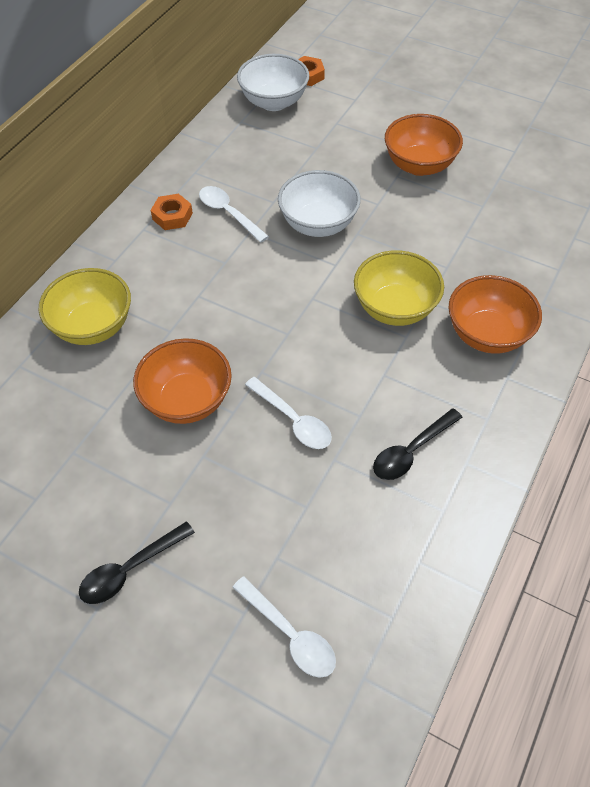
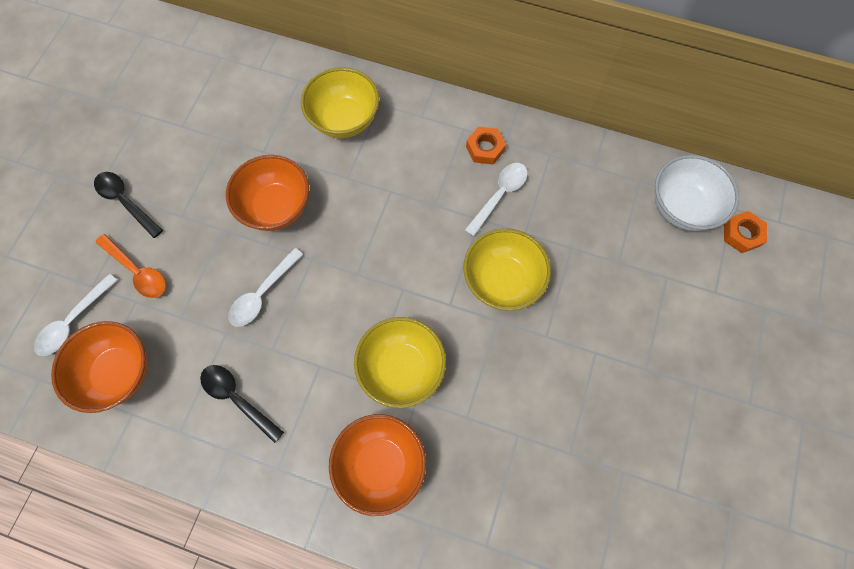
camera: 80 degrees right, 15 degrees up
(235, 555) = (137, 271): none -> orange spoon
(318, 224) = (502, 280): white bowl -> yellow bowl
(419, 165) = (619, 376): orange bowl -> orange bowl (118, 372)

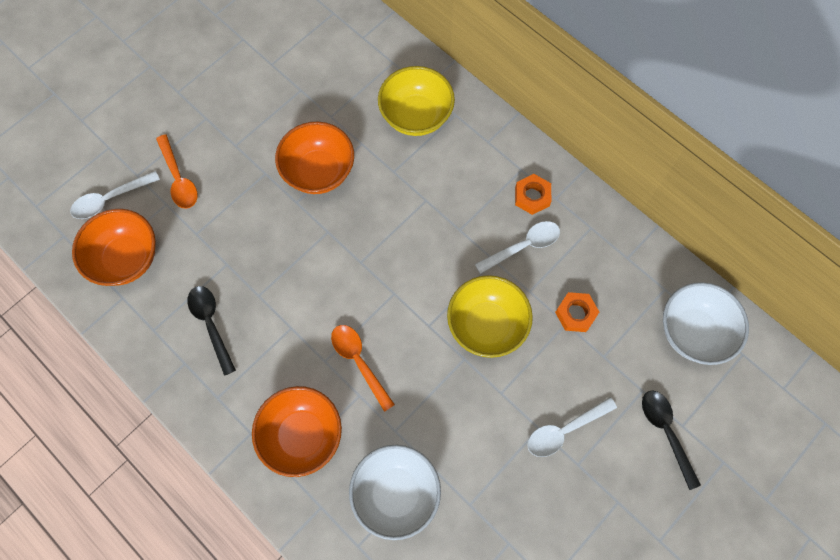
camera: 25 degrees right, 0 degrees up
(126, 202) = (195, 114): black spoon -> black spoon (666, 432)
(263, 293) = (272, 244): white spoon -> white spoon (564, 430)
(401, 368) = (359, 362): yellow bowl -> orange spoon
(497, 476) = (396, 493): none -> white bowl
(741, 234) = (738, 383): orange nut -> orange nut (575, 314)

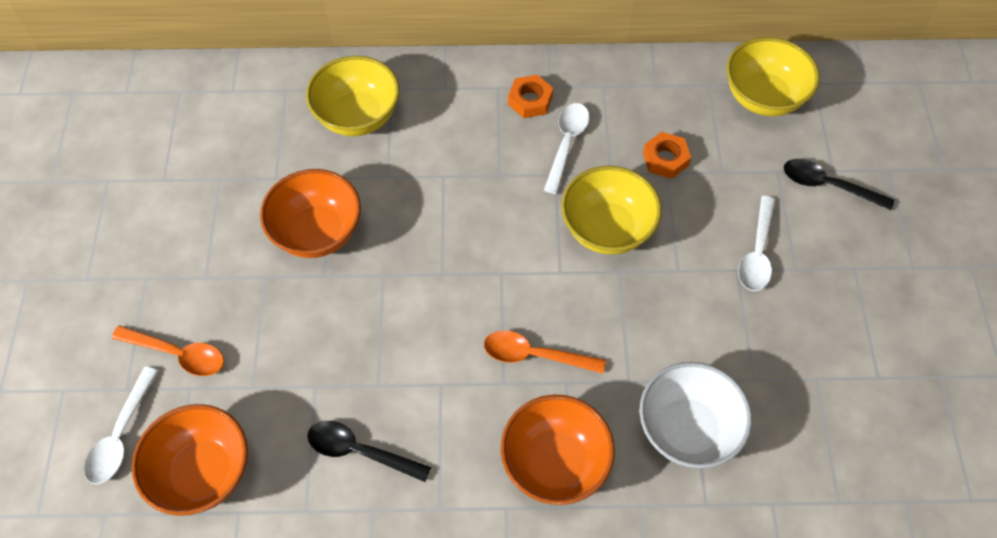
camera: 45 degrees left, 10 degrees down
(693, 332) = (763, 97): white bowl -> yellow bowl

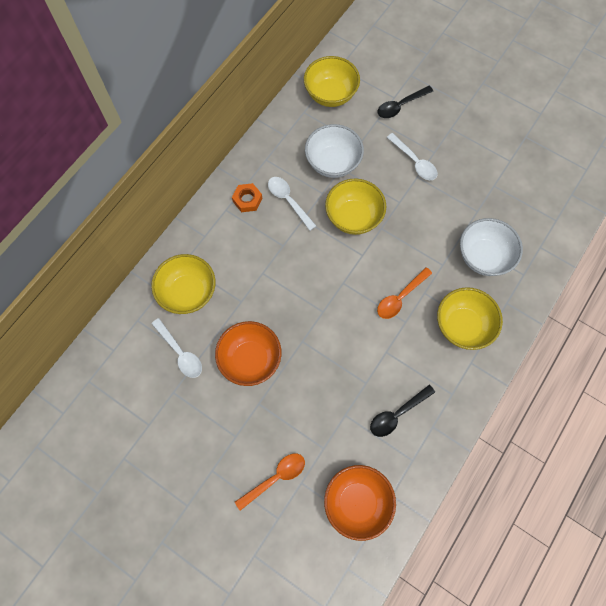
camera: 55 degrees left, 10 degrees up
(121, 435) = (305, 535): white spoon -> white spoon (180, 352)
(555, 463) = (462, 326): orange bowl -> yellow bowl
(665, 159) = (333, 163): orange nut -> white bowl

